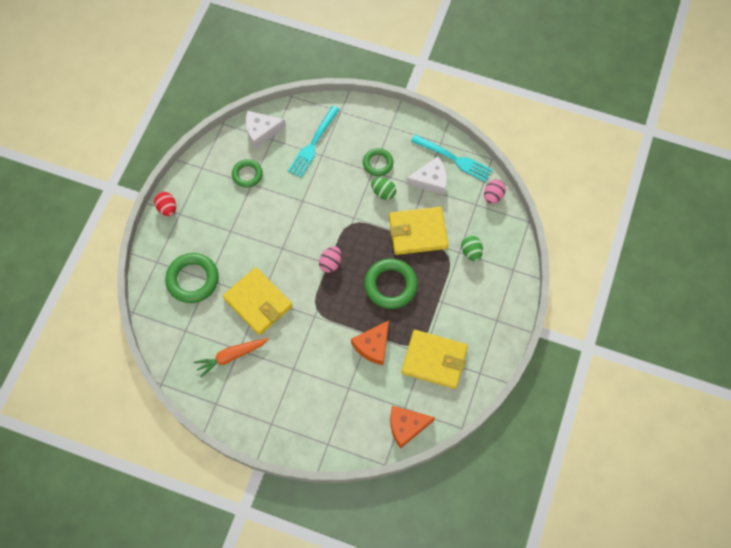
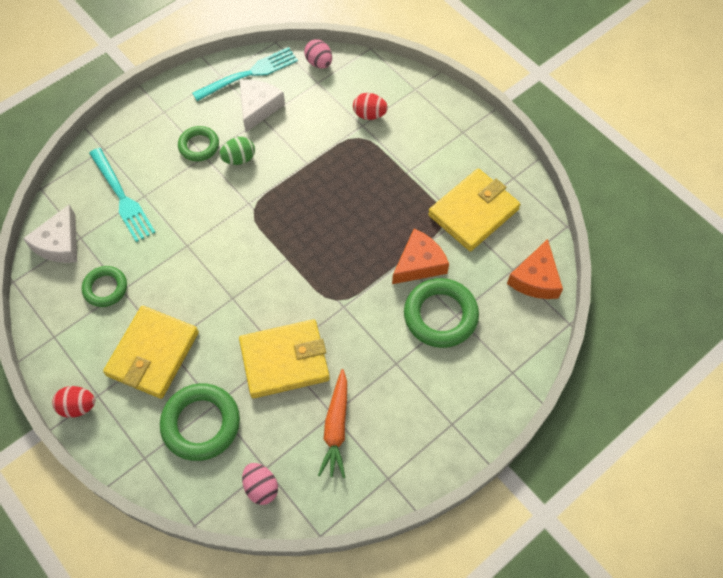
camera: 60 degrees left, 5 degrees down
(330, 263) = (288, 256): pink egg -> pink egg (261, 487)
(373, 345) = (419, 263): orange cheese -> orange cheese turned 105 degrees counterclockwise
(390, 285) = (357, 209): green ring -> green ring (440, 315)
(417, 232) = (311, 151): yellow wallet -> yellow wallet (153, 354)
(471, 252) = (369, 114): green egg -> red egg

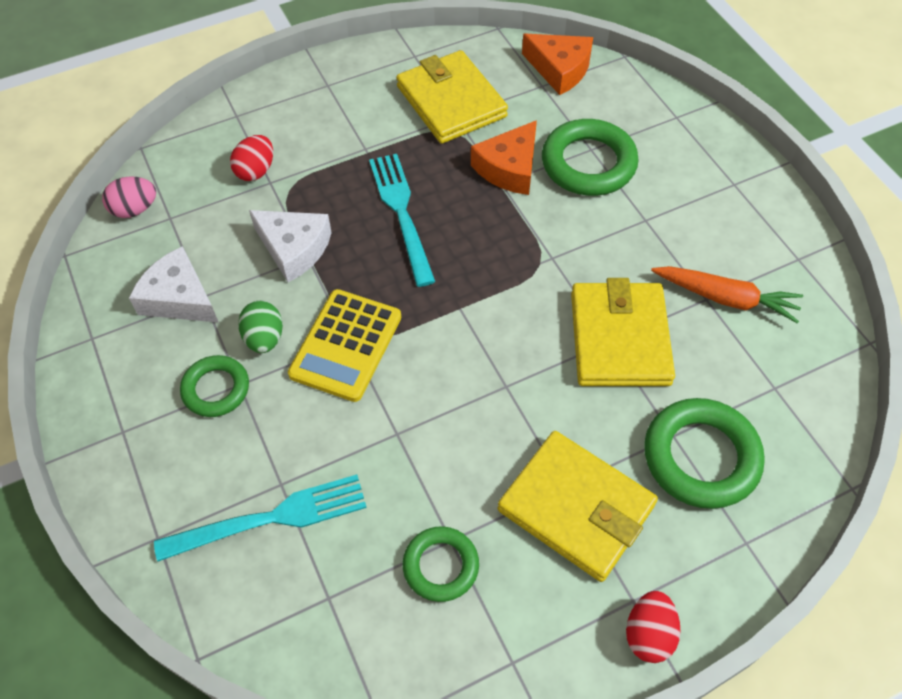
camera: 75 degrees left, 5 degrees down
(59, 243) = (328, 635): white cheese -> white cheese (294, 249)
(243, 203) = (346, 345): none -> yellow calculator
(249, 74) = (108, 299): turquoise fork -> turquoise fork (401, 213)
(261, 487) = (802, 397): pink egg -> none
(419, 263) = (509, 168): orange cheese -> orange cheese turned 120 degrees counterclockwise

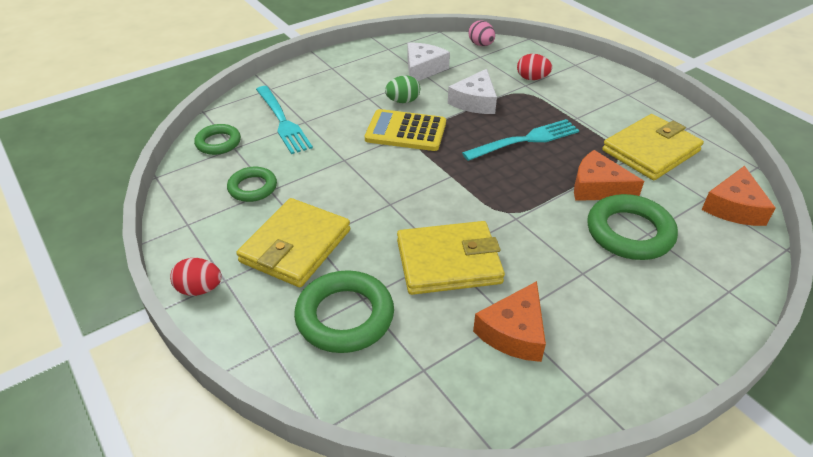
camera: 80 degrees right, 15 degrees down
(216, 389) = (363, 91): green ring -> green ring (218, 143)
(725, 298) = (514, 332): orange carrot -> orange cheese

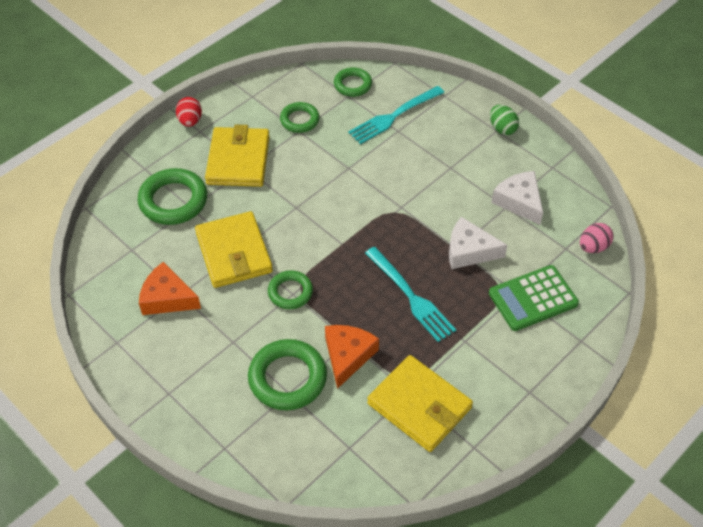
camera: 80 degrees right, 10 degrees up
(296, 246) = (238, 160): yellow wallet -> yellow wallet turned 75 degrees clockwise
(403, 101) = (452, 194): green egg -> green egg (502, 129)
(406, 131) = (401, 203): yellow calculator -> none
(423, 69) = (519, 201): white cheese -> white cheese turned 135 degrees counterclockwise
(513, 220) = (290, 292): none -> green ring
(532, 78) = (533, 298): red egg -> green calculator
(734, 207) = (339, 471): orange cheese -> none

